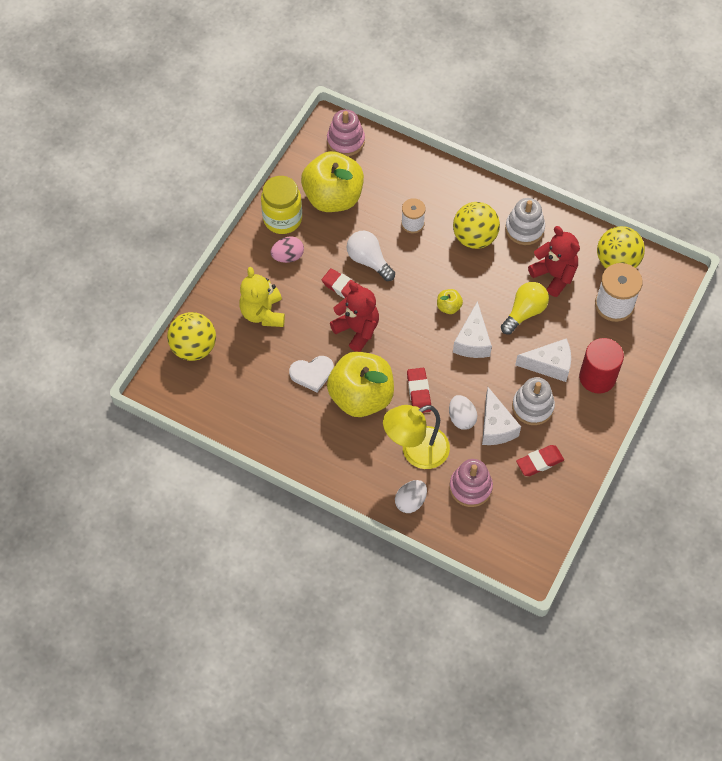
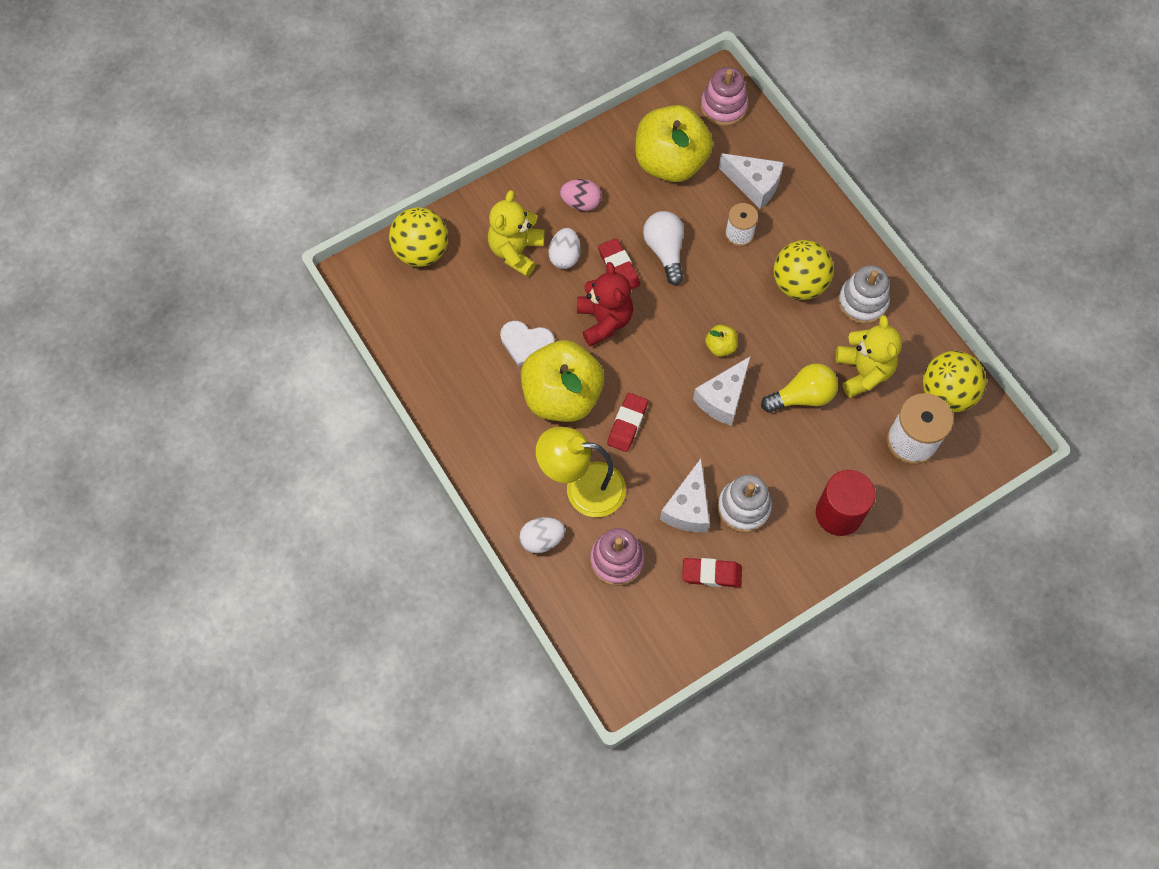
camera: 30 degrees right, 5 degrees up
(282, 219) = (601, 159): yellow jar -> none
(461, 418) = (656, 478): white egg -> white egg (565, 256)
(549, 365) = (792, 471): white cheese -> white cheese (754, 185)
(554, 275) = (863, 372): red teddy bear -> yellow teddy bear

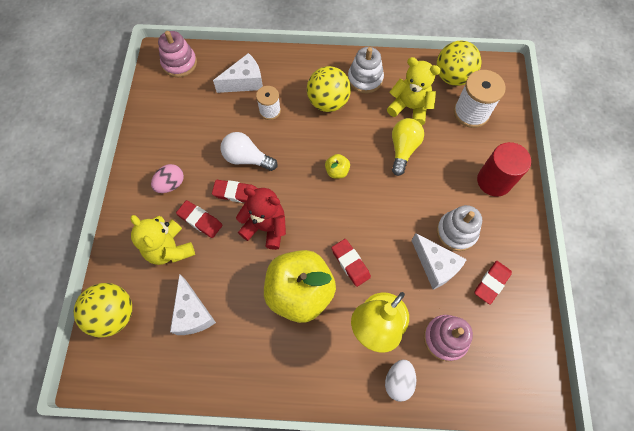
camera: 55 degrees left, 0 degrees up
(526, 343) = (243, 289): white heart -> none
(565, 256) = (200, 220): white egg -> red eraser
(670, 162) = (189, 115): yellow apple -> none
(723, 398) = (373, 194): white cheese -> white cheese (193, 313)

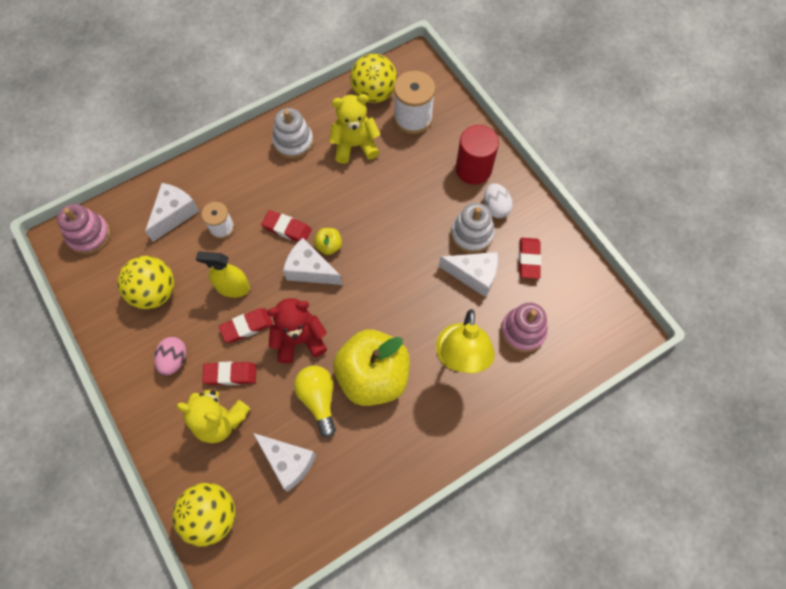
camera: 35 degrees left, 0 degrees up
(247, 158) = (233, 287): white light bulb -> yellow spray bottle
(310, 180) = (310, 270): none -> white cheese
(328, 102) = (273, 185): yellow ball -> yellow ball (155, 292)
(350, 263) = (400, 321): red eraser -> red eraser (287, 229)
(398, 381) = (509, 393): white egg -> white egg (495, 207)
(403, 149) = (375, 188): yellow light bulb -> yellow light bulb (318, 399)

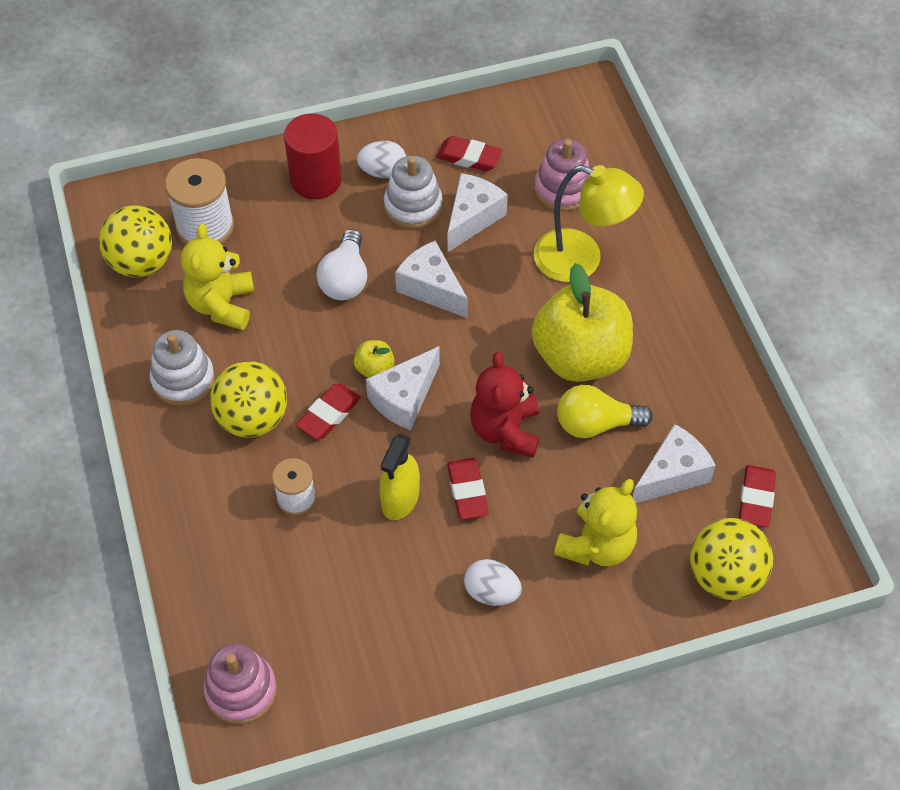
camera: 75 degrees left, 10 degrees down
(155, 292) = (375, 605): yellow ball -> yellow ball (253, 419)
(174, 214) = (248, 560): white cheese -> white cheese (431, 288)
(174, 360) = (491, 592): pink egg -> white egg
(230, 374) = (533, 523): red eraser -> red eraser (756, 499)
(396, 209) = (345, 279): none -> white light bulb

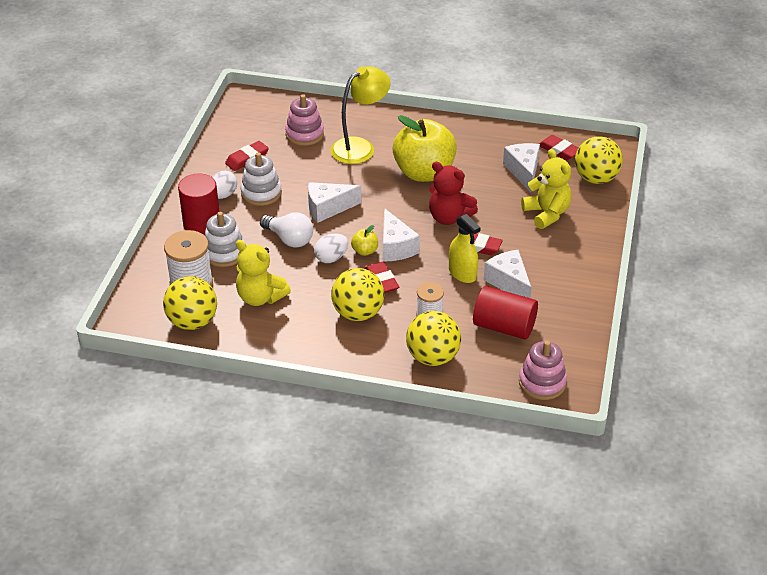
camera: 60 degrees left, 15 degrees down
(183, 380) = (303, 334): white stacking toy -> white stacking toy (224, 253)
(219, 539) = (432, 357): none -> yellow ball
(324, 596) = (504, 327): none -> red cylinder
(472, 218) = (292, 174): white cheese -> white cheese (509, 283)
(491, 592) = (548, 261): white egg -> white egg (331, 258)
(596, 424) = (471, 184): yellow light bulb -> none

